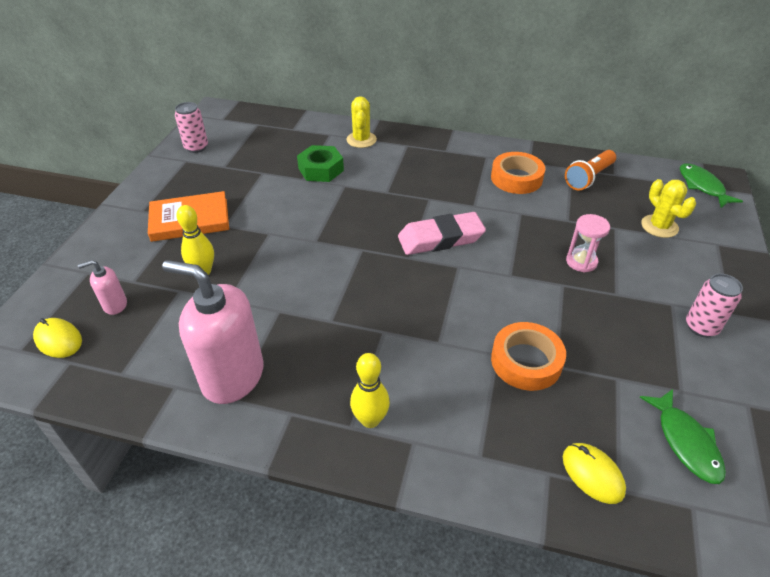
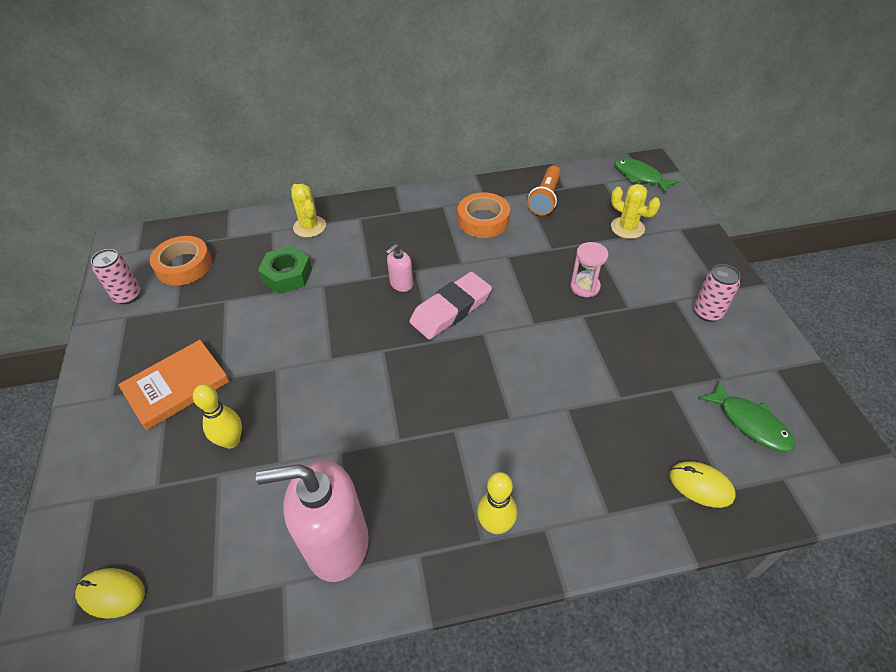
camera: 25 degrees left, 5 degrees up
(115, 305) = (153, 522): pink soap dispenser -> pink soap dispenser (401, 284)
(526, 361) = (594, 404): orange tape -> orange tape (184, 265)

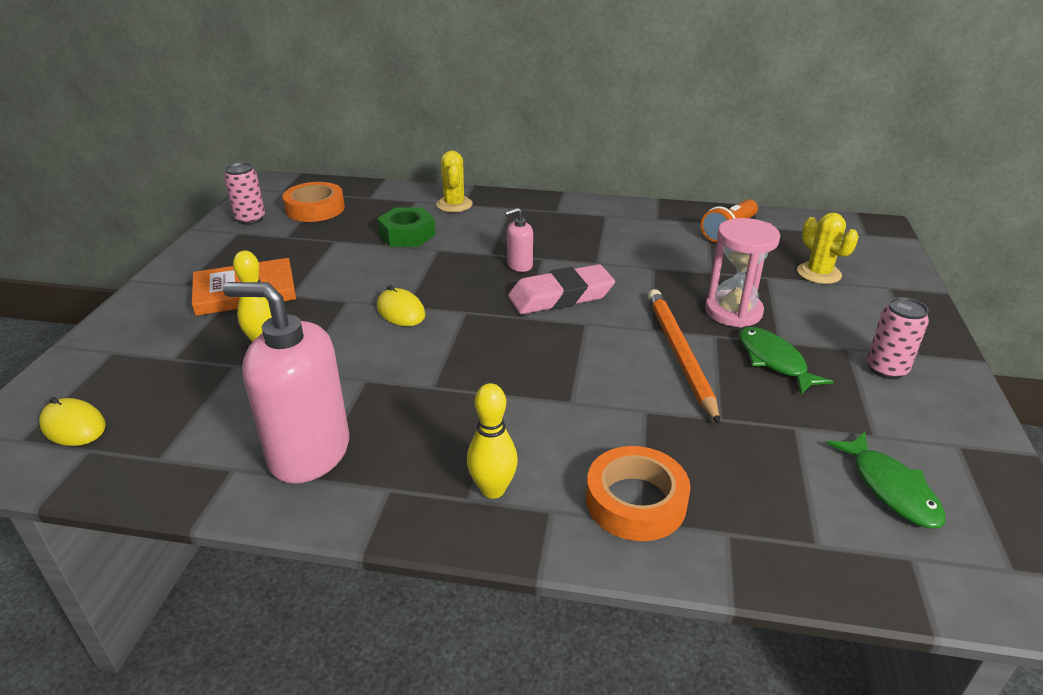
camera: 20 degrees right, 15 degrees down
(483, 220) = (644, 234): orange tape -> orange tape (635, 501)
(565, 343) = (679, 354): none -> orange pencil
(585, 287) = (733, 312): pink hourglass -> pink hourglass, size x1.51
(639, 176) = (861, 233): green fish -> green fish (774, 361)
(701, 485) = (782, 530): yellow mouse -> yellow mouse (401, 311)

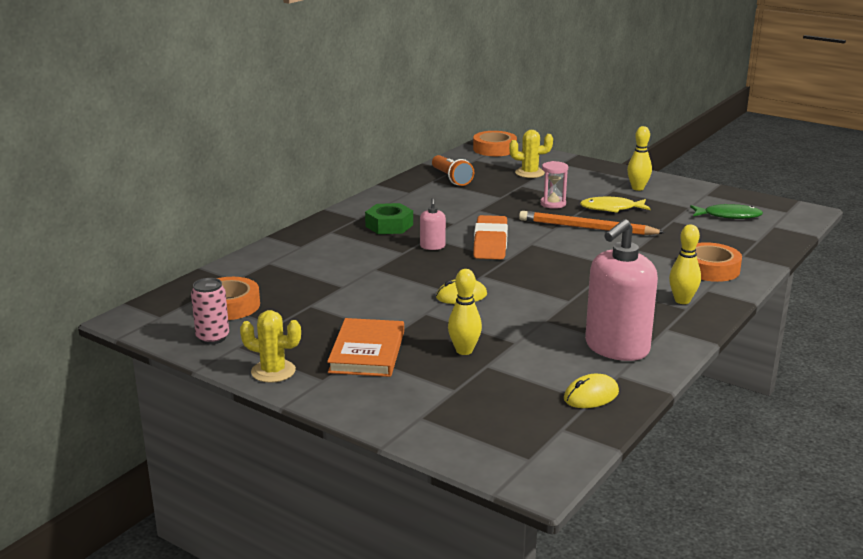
camera: 65 degrees left, 10 degrees down
(73, 426) = (525, 435): yellow mouse -> yellow mouse (591, 395)
(407, 235) = (334, 275): green nut -> green nut (389, 225)
(454, 204) = (298, 249): yellow cactus -> yellow cactus (273, 371)
(561, 296) = (490, 243): pink eraser -> orange eraser
(733, 312) = (553, 204): pink hourglass -> pink hourglass, size x0.66
(774, 361) = (611, 208): green fish -> yellow fish
(866, 233) = (494, 149): none -> orange tape
(886, 369) = (637, 188): pink can -> yellow bowling pin

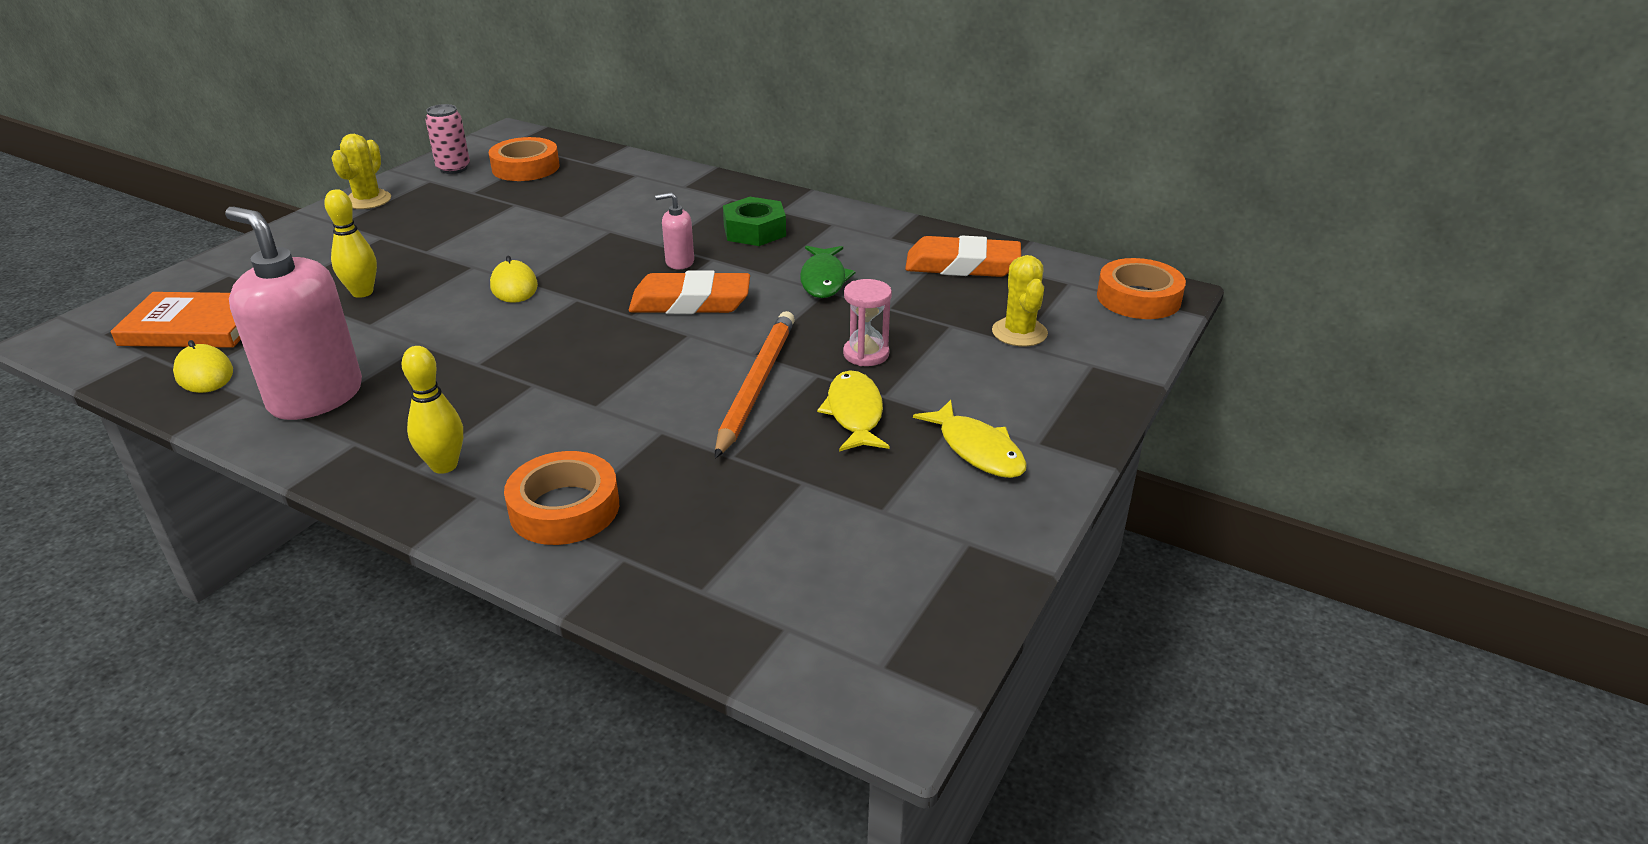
camera: 85 degrees right, 10 degrees up
(367, 352) = (387, 240): orange book -> orange book (194, 326)
(451, 178) = (962, 265): orange flashlight -> orange eraser
(637, 188) = (977, 449): yellow bowling pin -> yellow fish
(728, 216) = (838, 562): green fish -> green fish (823, 279)

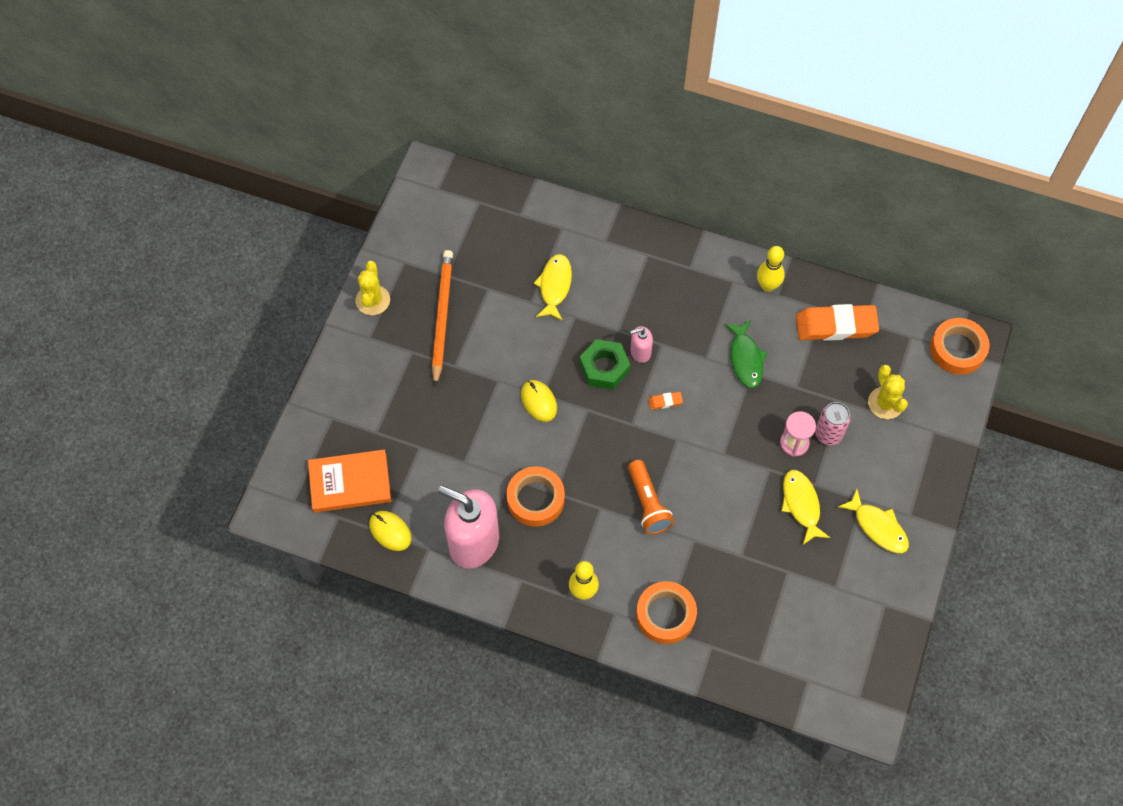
camera: 10 degrees left, 30 degrees up
(362, 292) = (439, 425): yellow bowling pin -> yellow bowling pin (767, 286)
(453, 168) = (413, 240): pink can -> pink can (828, 434)
(525, 167) = (470, 229): orange tape -> orange tape (535, 499)
(599, 209) = (554, 286): none -> yellow fish
(609, 387) = (648, 503): none -> orange flashlight
(690, 302) = (665, 402): orange eraser -> orange eraser, size x0.41
(754, 231) = (679, 301): green nut -> green nut (604, 368)
(756, 385) = (735, 486): orange pencil -> orange pencil (442, 317)

